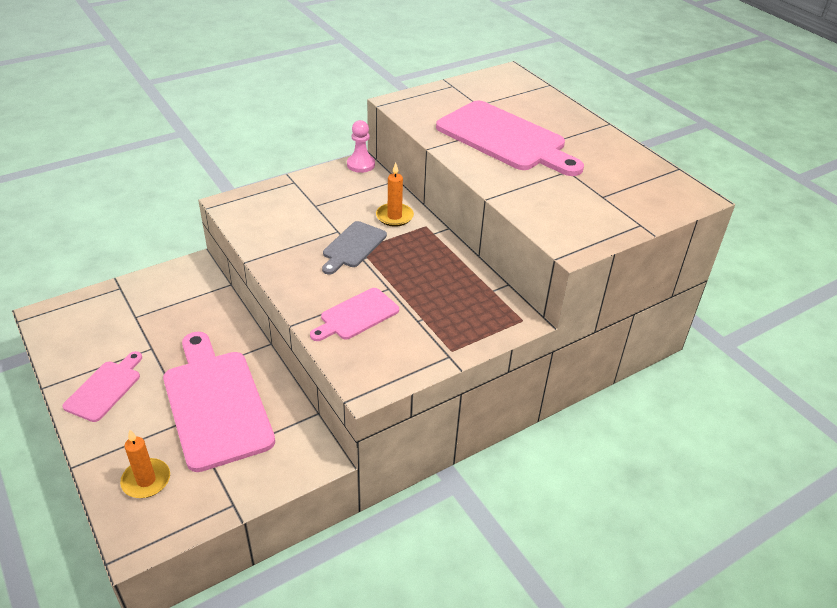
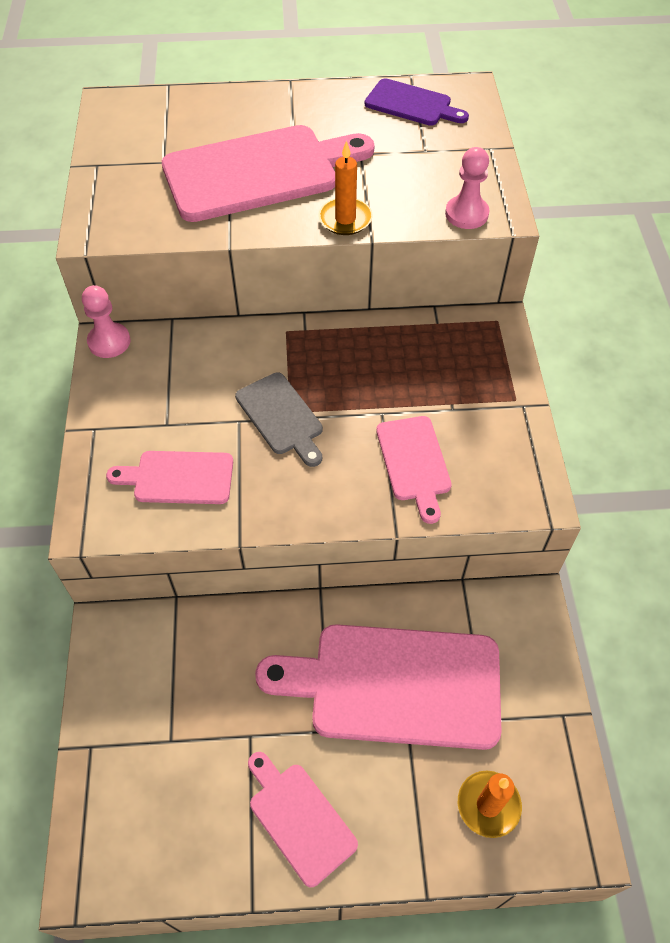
camera: 60 degrees left, 15 degrees up
(279, 223) = (178, 477): none -> pink cutting board
(394, 216) = (247, 352): orange candle -> orange candle (345, 219)
(555, 232) = (466, 214): none -> pink pawn
(646, 177) = (412, 104): none -> purple cutting board

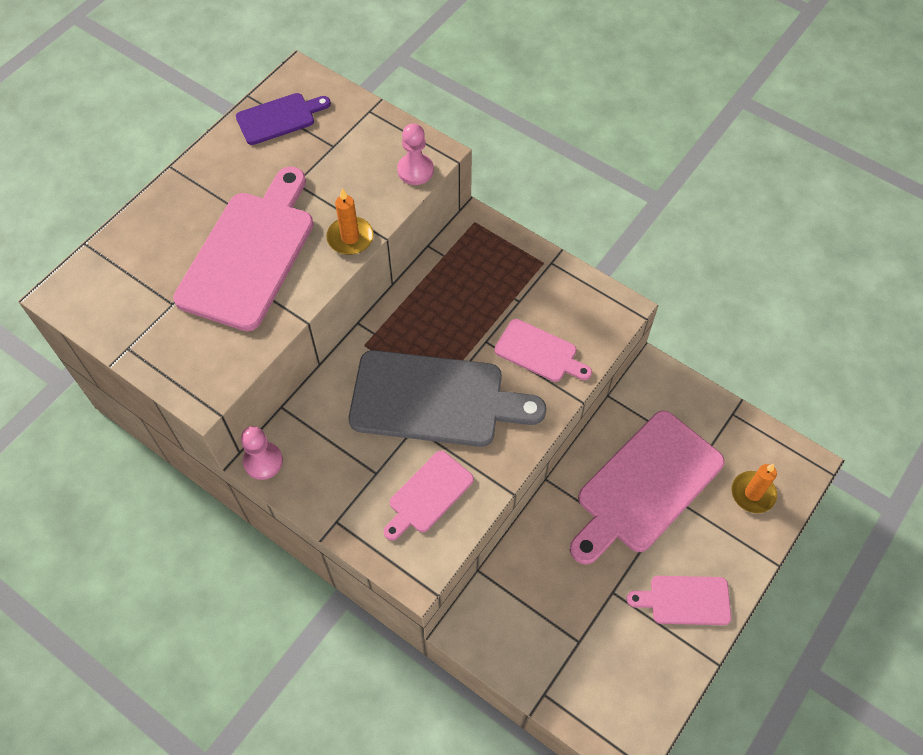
camera: 50 degrees left, 5 degrees up
(281, 417) = (435, 400): grey cutting board -> grey cutting board, size x1.91

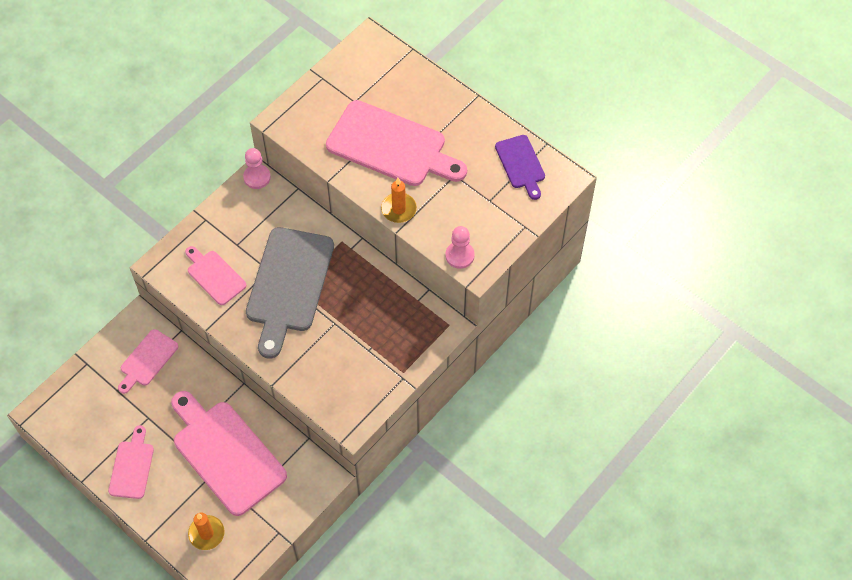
camera: 95 degrees right, 0 degrees up
(539, 352) = (319, 359): pink cutting board -> pink cutting board (147, 360)

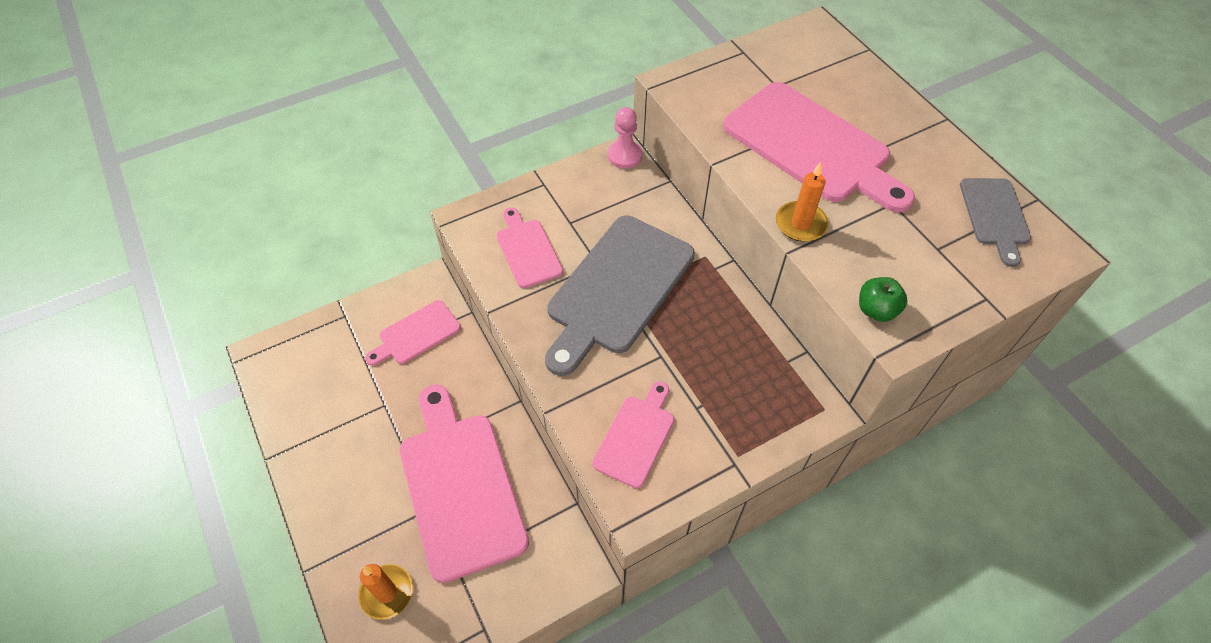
camera: 20 degrees right, 5 degrees down
(132, 466) = (335, 462): pink cutting board -> pink cutting board (636, 437)
(459, 255) = (876, 310): pink pawn -> green apple
(521, 164) = (994, 215): purple cutting board -> grey cutting board

